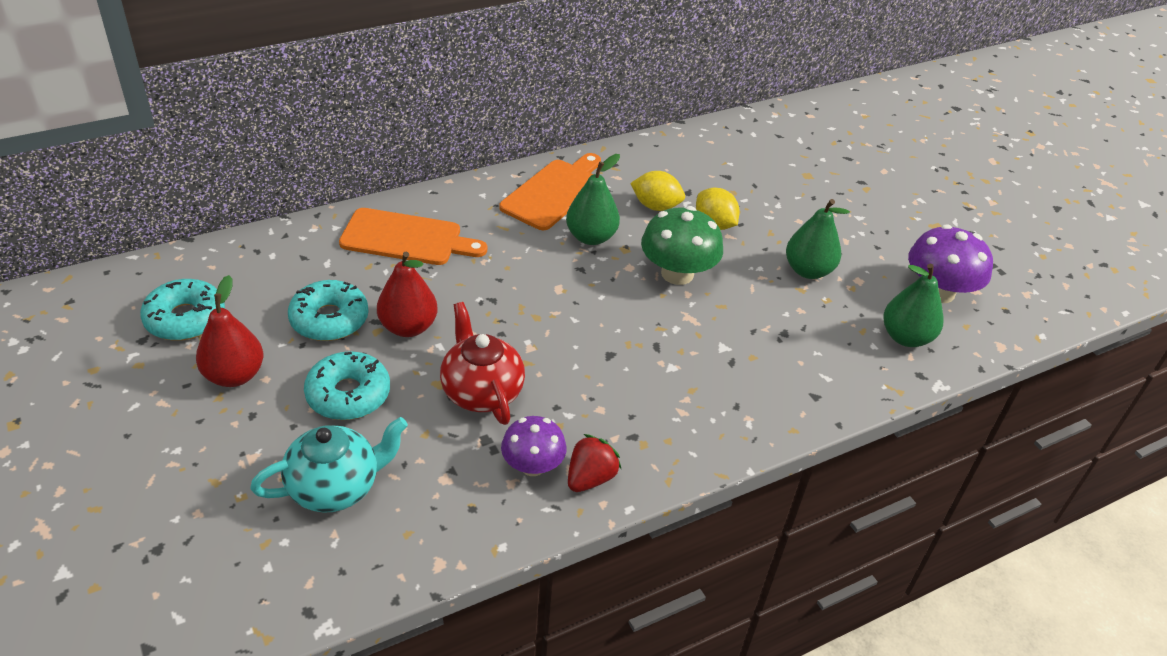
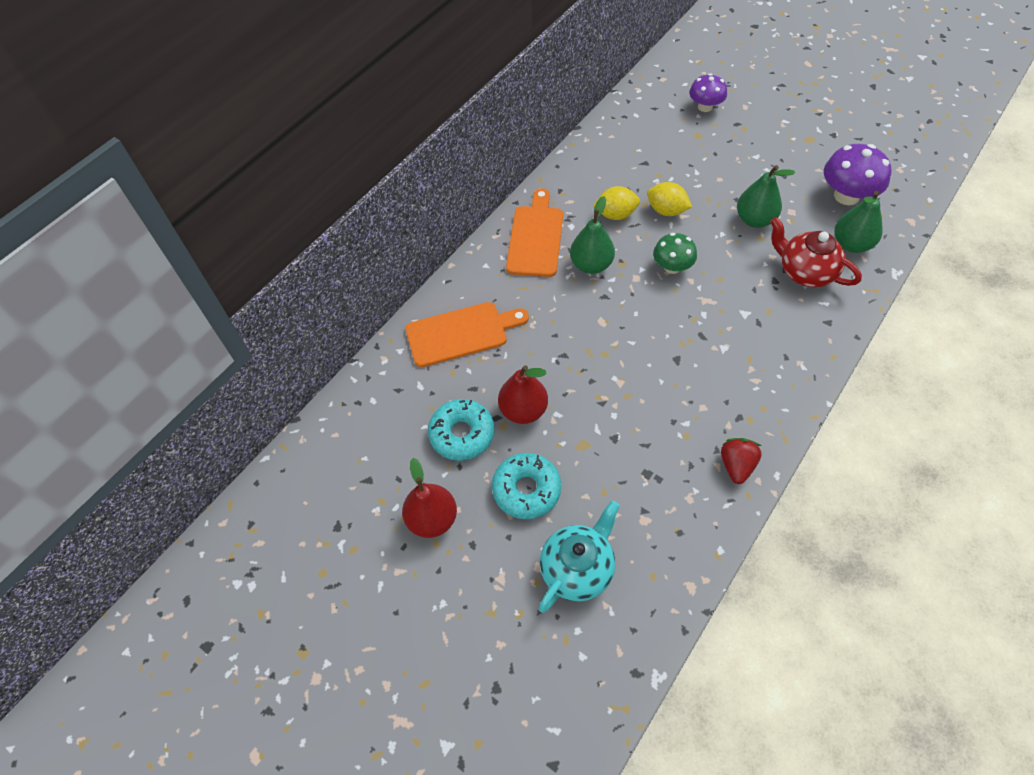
camera: 20 degrees left, 15 degrees up
(185, 319) = (354, 491): turquoise donut -> none
(481, 391) = (615, 436): red teapot -> red teapot (805, 272)
(533, 465) = (693, 477): purple mushroom -> purple mushroom (705, 107)
(677, 274) = (672, 267): green mushroom -> green mushroom, size x0.65

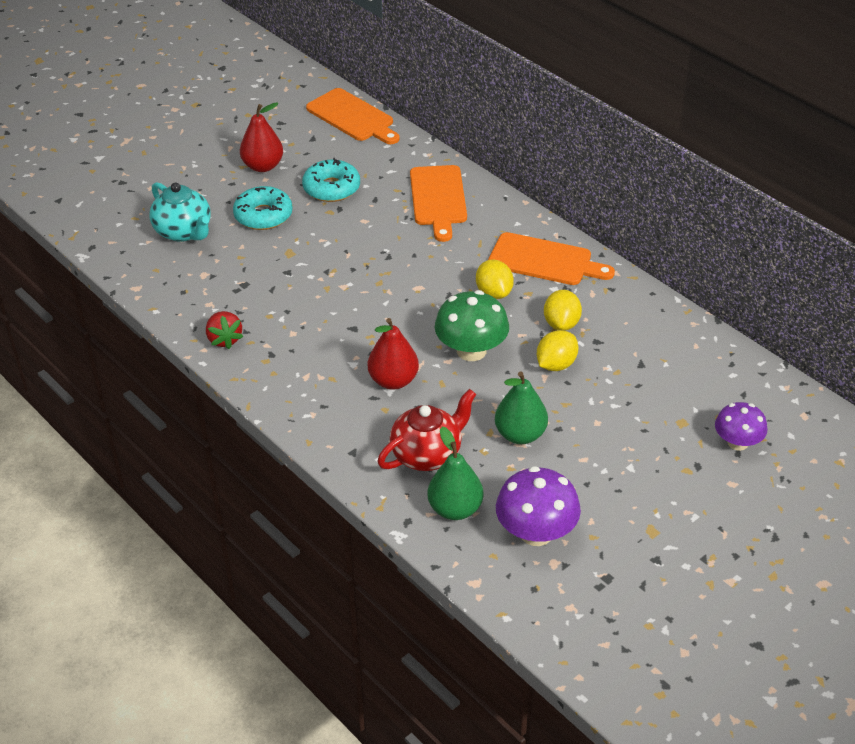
camera: 100 degrees right, 15 degrees down
(319, 448) = (352, 117): none -> orange cutting board
(523, 410) = (339, 224): red pear -> red pear (393, 381)
(591, 265) = (494, 293): green pear -> yellow lemon
(672, 267) = (471, 351): green mushroom -> green mushroom, size x1.53
(736, 465) = (224, 339): red strawberry -> red strawberry turned 45 degrees clockwise

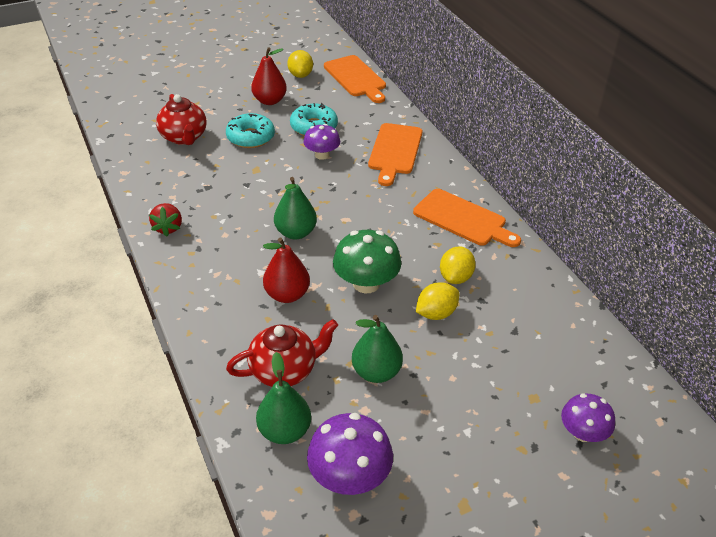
camera: 15 degrees right, 0 degrees up
(184, 232) = (184, 137): turquoise teapot -> red teapot
(357, 220) = (322, 155): none -> purple mushroom
(370, 314) = (296, 233): none -> green pear
(494, 293) = (407, 237): yellow lemon -> yellow lemon (300, 75)

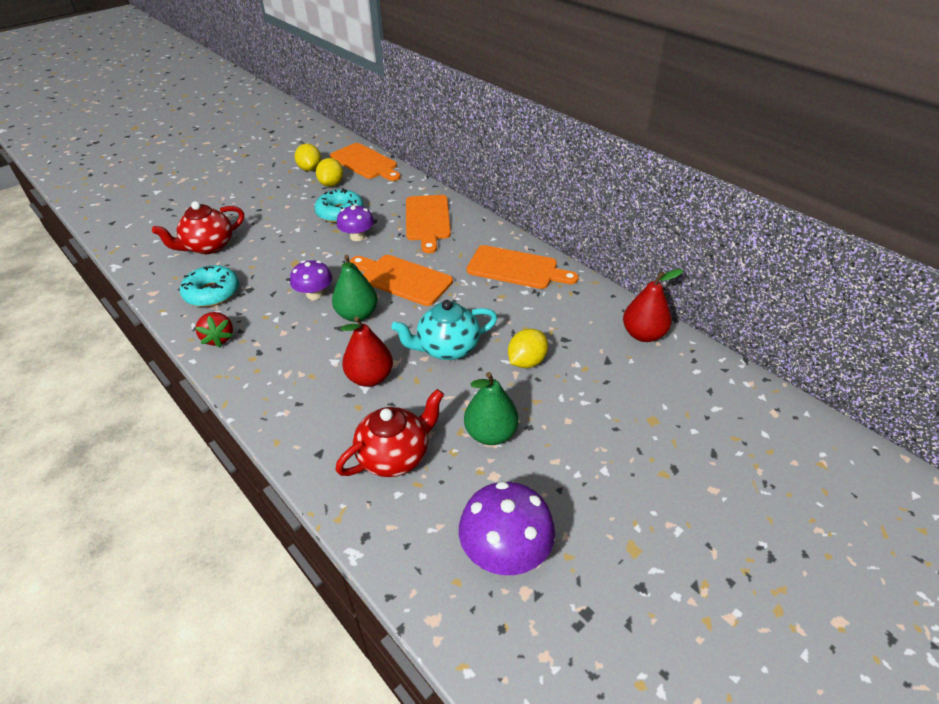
camera: 15 degrees left, 0 degrees up
(184, 137) = (208, 246): red teapot -> red teapot turned 90 degrees clockwise
(250, 137) = (279, 234): turquoise donut -> turquoise donut (212, 293)
(269, 101) = (287, 197): red pear -> red pear (643, 334)
(285, 431) = (418, 521): green pear -> none
(349, 206) = (402, 279): none -> orange cutting board
(366, 283) = (447, 348): green mushroom -> turquoise teapot
(456, 277) = (531, 323): yellow lemon -> yellow lemon (331, 184)
(583, 433) = (712, 442): purple mushroom -> purple mushroom (314, 294)

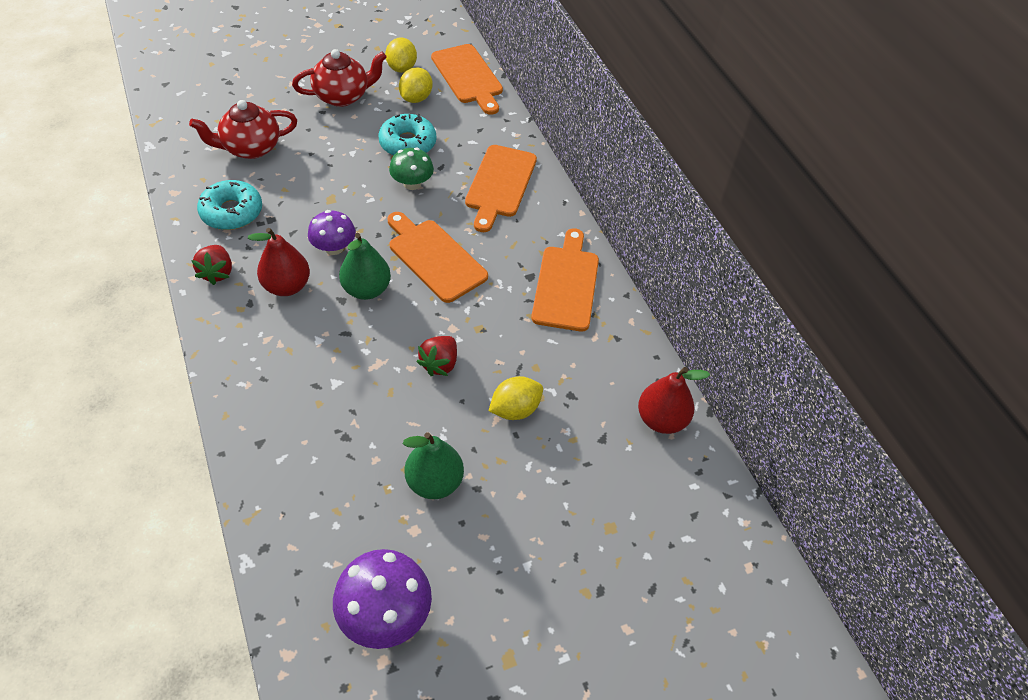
camera: 15 degrees right, 10 degrees up
(357, 236) = (412, 183): purple mushroom -> green mushroom
(370, 378) = (345, 373): red pear -> red pear (287, 286)
(395, 456) = (329, 472): red teapot -> red teapot (343, 96)
(447, 348) = (439, 364): turquoise teapot -> red strawberry
(516, 268) = (566, 284): orange cutting board -> orange cutting board turned 120 degrees counterclockwise

